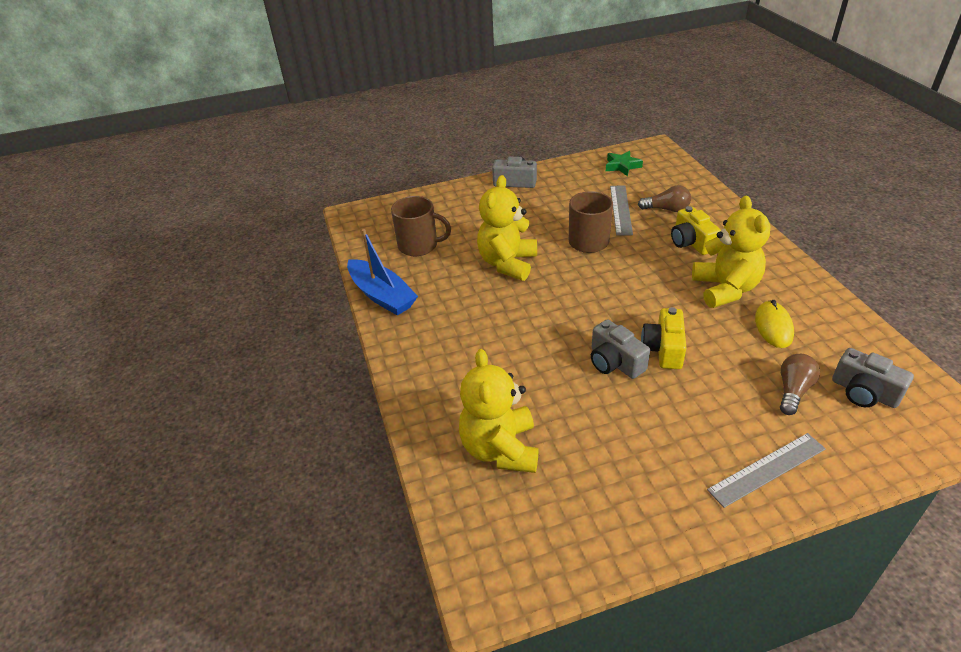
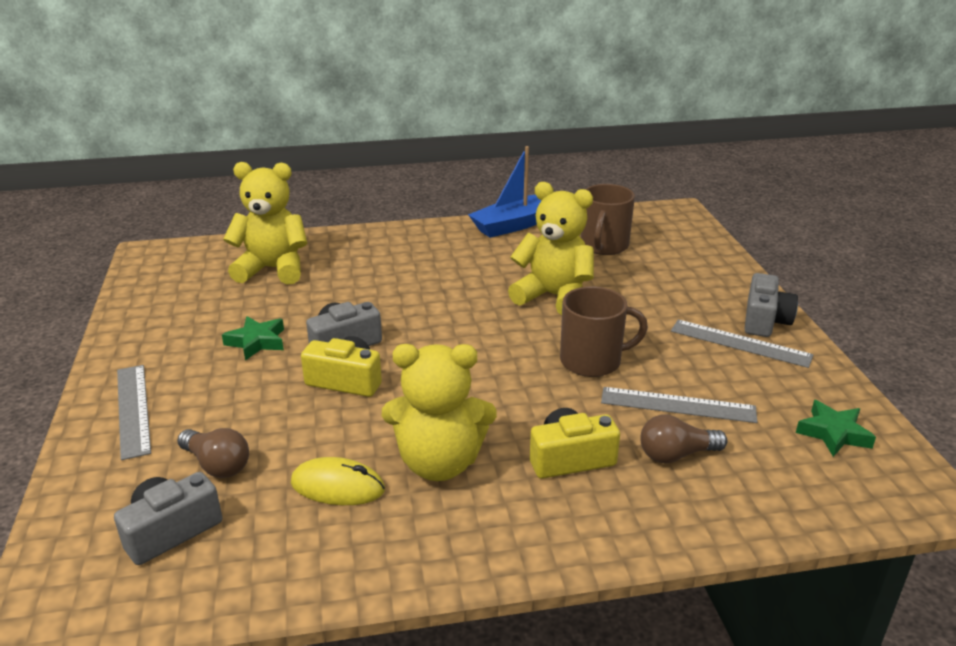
camera: 95 degrees right, 10 degrees down
(545, 190) = (740, 343): none -> grey ruler
(634, 418) = (257, 342): none -> green star
(667, 209) = (676, 455): brown light bulb -> brown light bulb turned 60 degrees clockwise

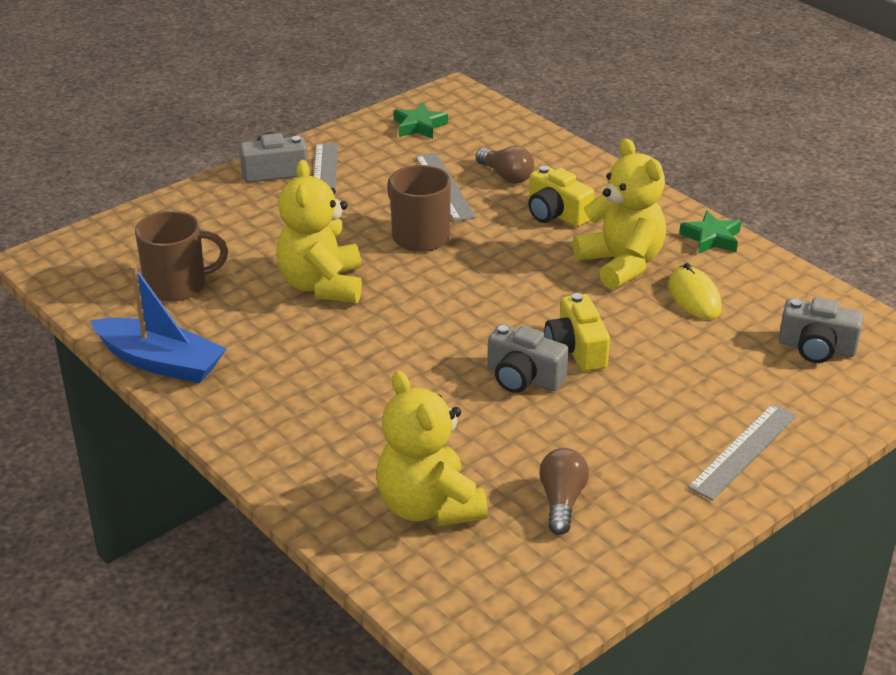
camera: 120 degrees left, 5 degrees up
(217, 465) = (741, 363): brown light bulb -> brown light bulb (561, 501)
(257, 342) = (575, 434): green star -> green star (711, 238)

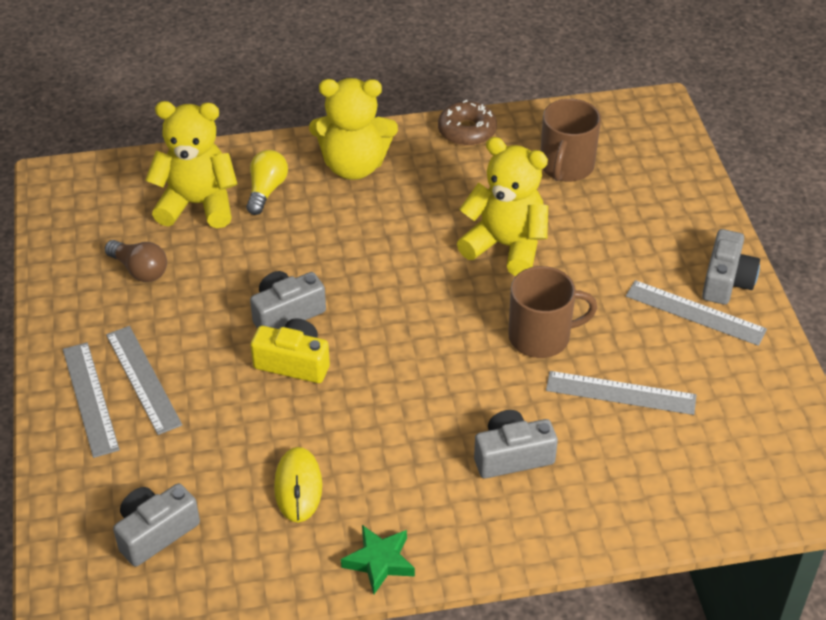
camera: 120 degrees right, 10 degrees up
(161, 362) = (467, 131): blue boat -> brown donut
(365, 464) = (266, 190): none -> yellow light bulb
(419, 126) = (764, 427): green star -> none
(506, 176) = (611, 451): brown light bulb -> none
(556, 214) = (512, 456): yellow camera -> grey camera
(621, 264) = (390, 461): yellow teddy bear -> yellow teddy bear (354, 166)
(687, 429) = (143, 379): none -> grey ruler
(694, 297) = (298, 486): yellow mouse -> yellow mouse turned 75 degrees clockwise

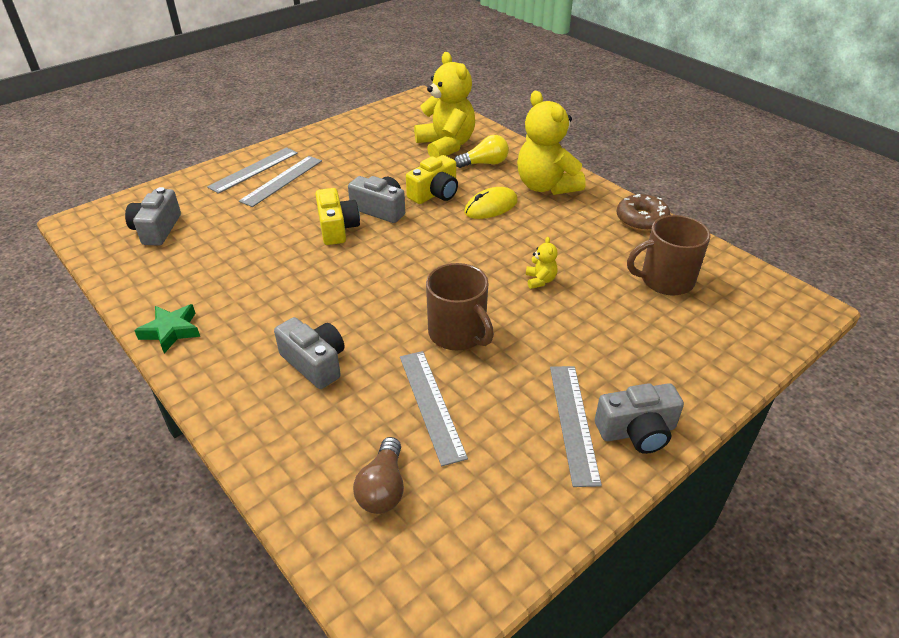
camera: 60 degrees right, 5 degrees down
(140, 270) = (371, 148): brown light bulb -> brown light bulb (383, 488)
(155, 532) = (157, 229): grey camera -> grey camera turned 105 degrees counterclockwise
(292, 256) = (435, 193): none -> yellow camera
(298, 486) = (224, 270): yellow mouse -> yellow mouse (491, 207)
(506, 246) = (540, 280): yellow teddy bear -> yellow teddy bear, size x0.42

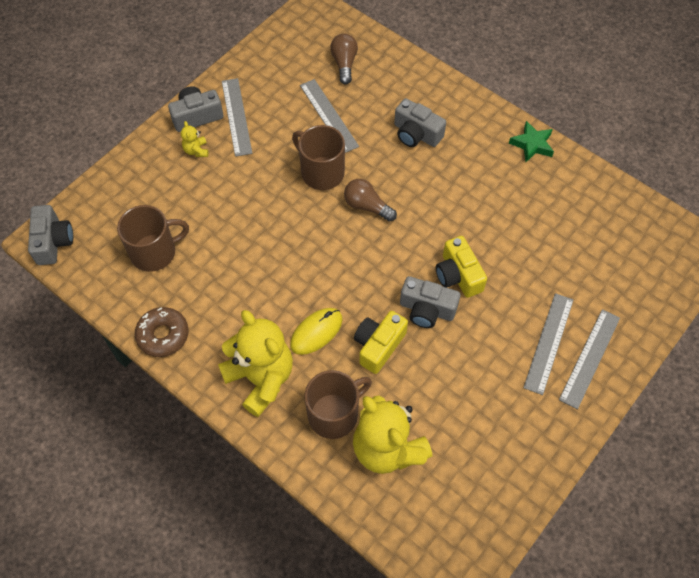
camera: 170 degrees right, 20 degrees up
(157, 229) = (623, 248): grey camera -> grey camera (53, 242)
(411, 293) = (367, 206): none -> brown light bulb
(484, 163) = (334, 414): yellow light bulb -> brown mug
(540, 280) = (262, 236): yellow teddy bear -> yellow teddy bear (196, 150)

